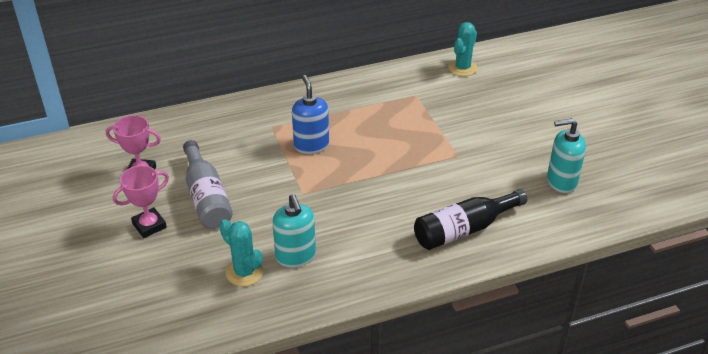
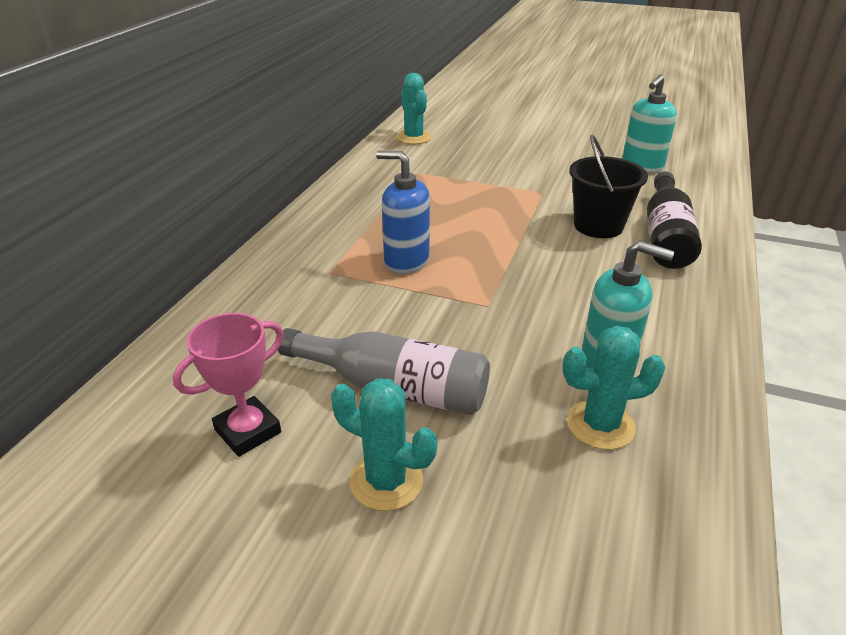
camera: 50 degrees left, 5 degrees down
(149, 225) = (386, 481): pink trophy -> turquoise cactus
(441, 196) = (598, 226): none -> black bucket

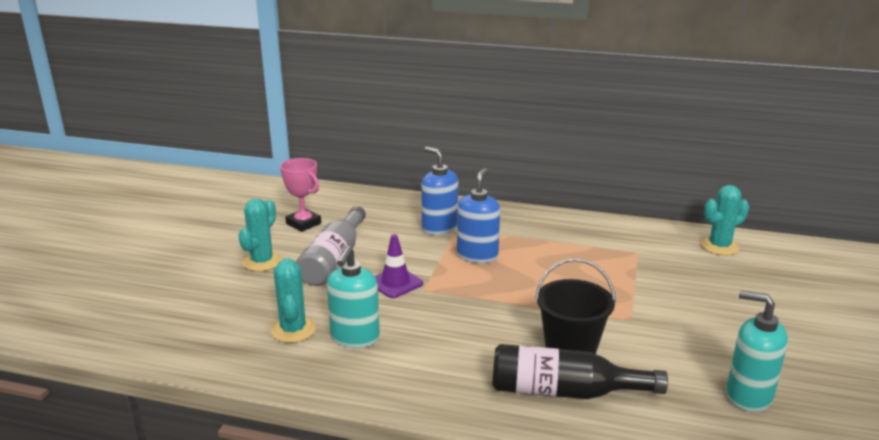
camera: 85 degrees right, 10 degrees down
(320, 285) = (439, 228): none -> blue soap dispenser
(470, 327) = (395, 283): none -> purple traffic cone

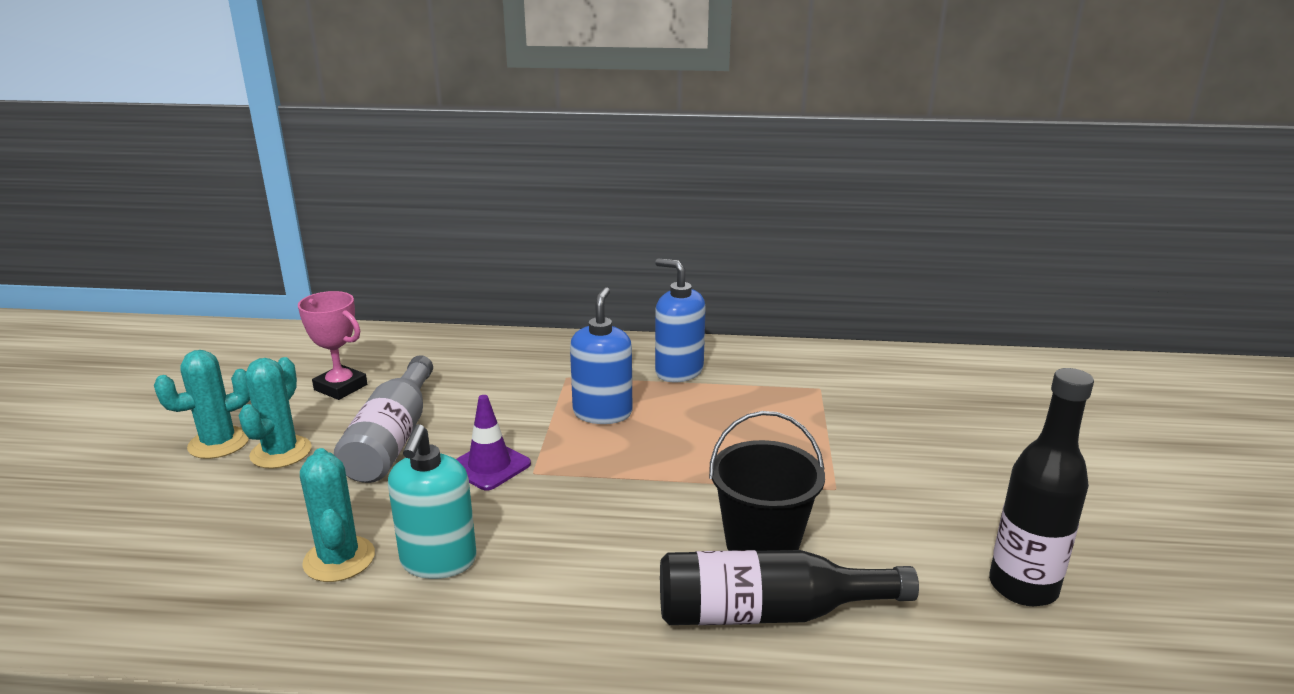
camera: 10 degrees left, 0 degrees up
(439, 228) = (542, 377): blue soap dispenser -> blue soap dispenser (678, 371)
(719, 246) = (924, 371): turquoise cactus -> turquoise cactus (219, 443)
(748, 396) = (1023, 587): turquoise soap dispenser -> black bottle

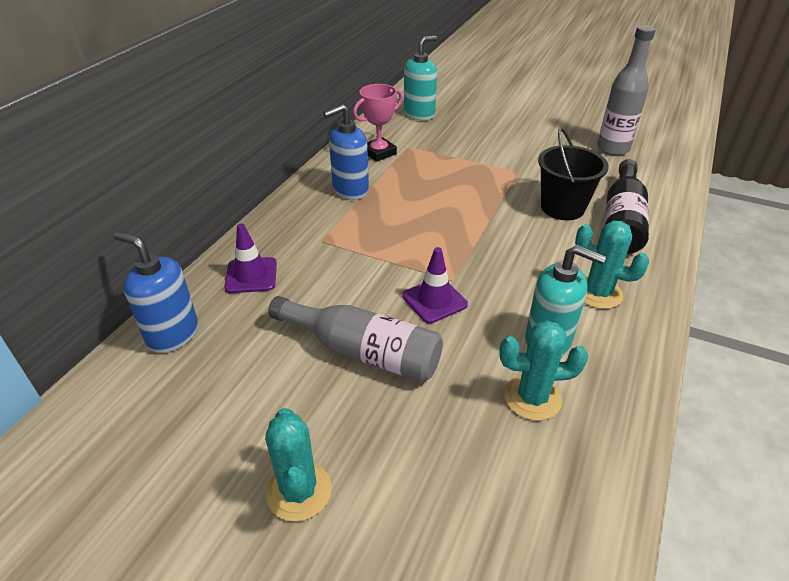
camera: 70 degrees left, 15 degrees up
(281, 452) = (346, 435): turquoise cactus -> turquoise cactus (598, 293)
(341, 387) = (239, 382): pink trophy -> pink trophy (379, 153)
(489, 356) = (251, 275): none -> purple traffic cone
(602, 413) = (388, 234): blue soap dispenser -> blue soap dispenser (172, 334)
(923, 379) = (419, 114): none -> turquoise soap dispenser
(1023, 587) = (613, 149): black bottle -> grey bottle

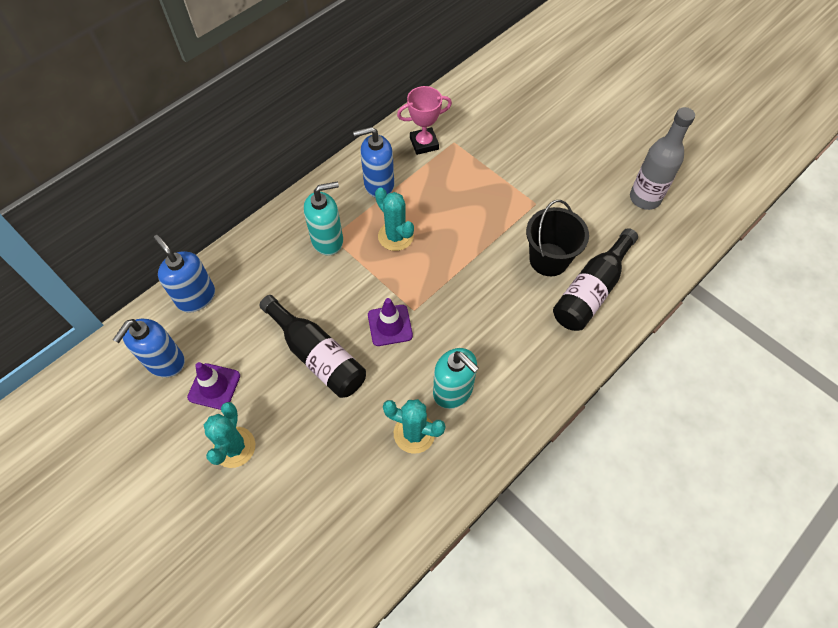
camera: 20 degrees right, 20 degrees up
(152, 417) = (165, 362): none -> blue soap dispenser
(251, 275) = (266, 258): purple traffic cone -> purple traffic cone (214, 386)
(363, 352) = (317, 355): grey bottle -> black bottle
(419, 114) = (486, 98): turquoise soap dispenser -> turquoise soap dispenser (327, 240)
(598, 293) = (520, 359): turquoise cactus -> turquoise cactus (395, 236)

